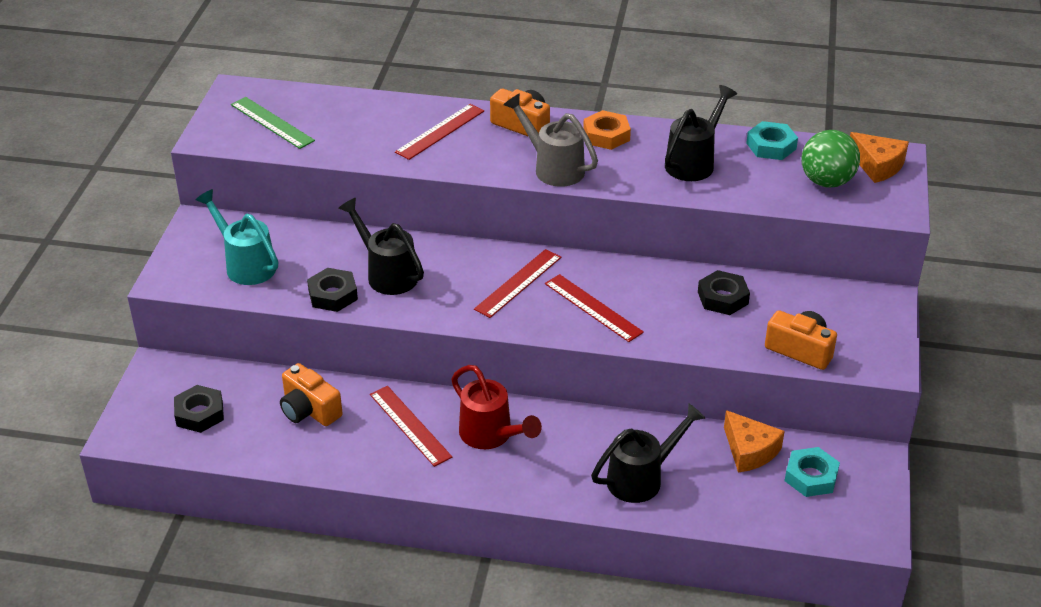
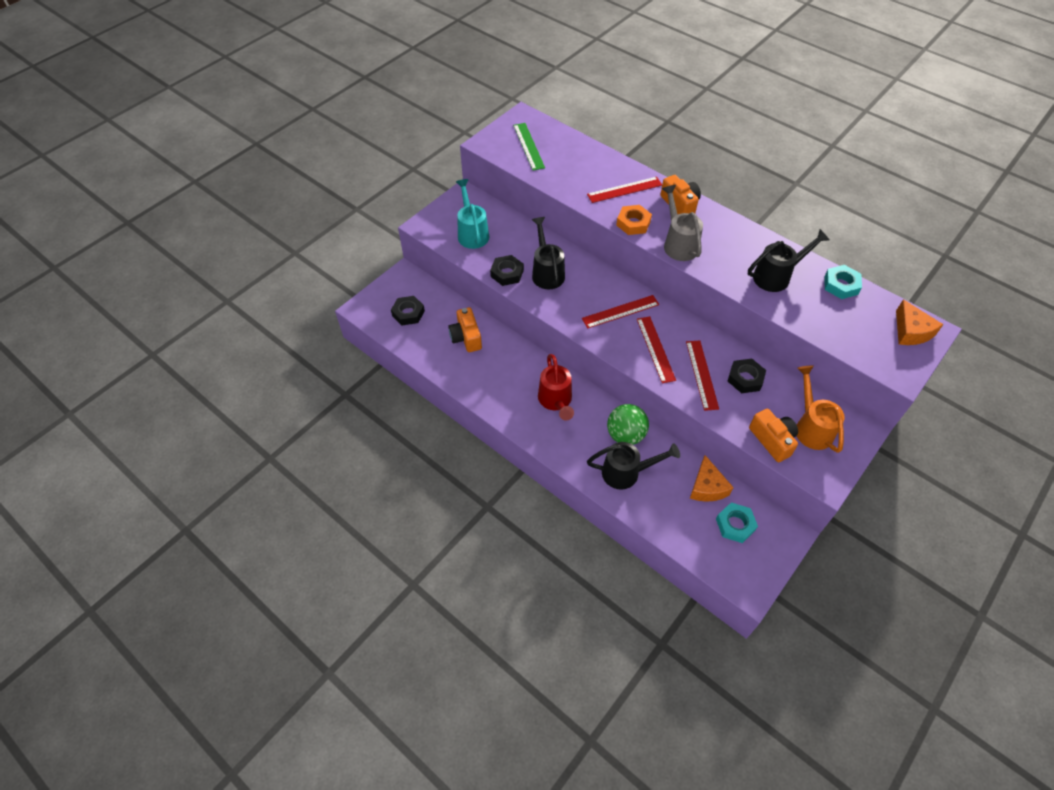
camera: 30 degrees right, 15 degrees up
(410, 425) = (514, 373): red ruler -> red ruler (701, 374)
(606, 135) = (730, 233): orange nut -> orange nut (633, 223)
(826, 181) = (862, 329): green ball -> green ball (625, 435)
(833, 318) = (811, 427): none -> orange watering can

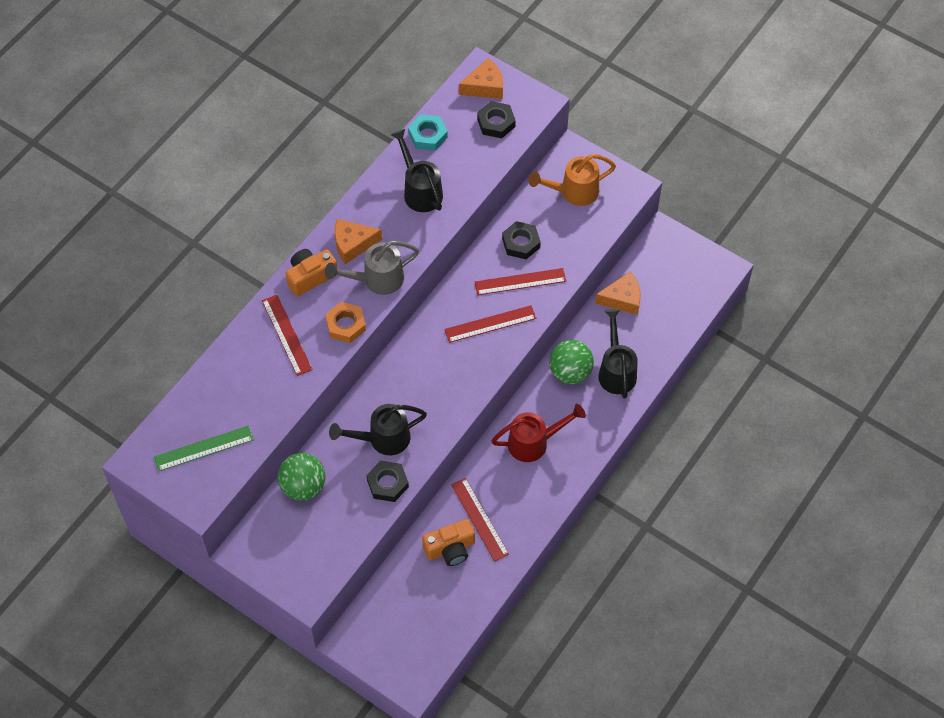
camera: 95 degrees left, 5 degrees up
(408, 313) = (416, 624): black nut -> black nut (496, 123)
(472, 233) = (318, 532): turquoise watering can -> none
(511, 226) = (303, 486): none -> green ball
(620, 311) = (439, 358): red ruler -> red ruler (479, 519)
(714, 230) = (352, 244): none -> orange cheese
(735, 525) = (660, 277): turquoise nut -> none
(772, 440) = (593, 225): orange camera -> none

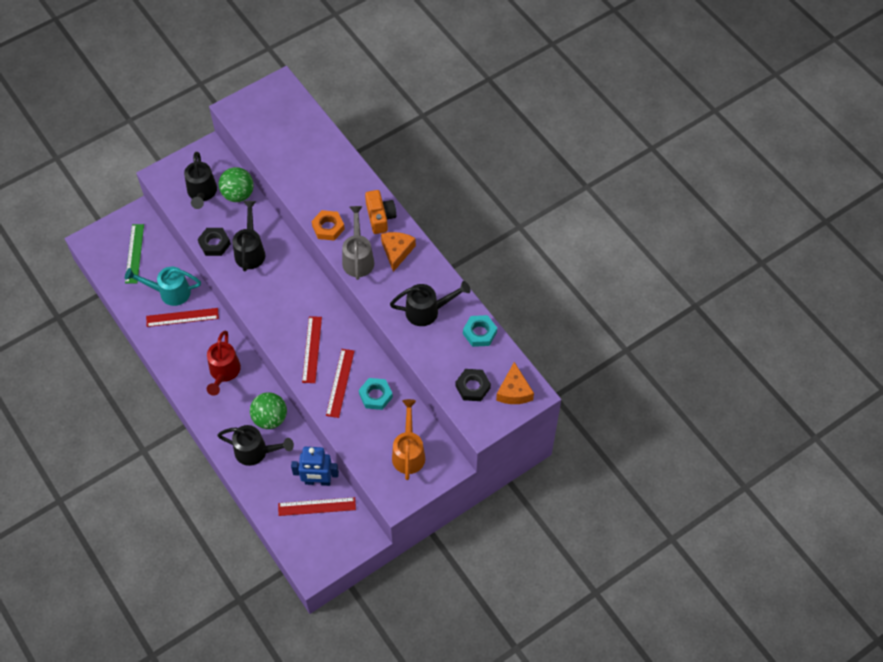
camera: 110 degrees right, 0 degrees up
(204, 448) = (271, 121): green ruler -> green ruler (134, 253)
(286, 335) = (337, 190): red ruler -> red ruler (317, 506)
(316, 530) = (202, 193): none -> black watering can
(450, 548) = (170, 292): orange camera -> turquoise watering can
(521, 243) = (375, 395): black nut -> turquoise nut
(622, 299) = (318, 481): orange cheese -> blue robot

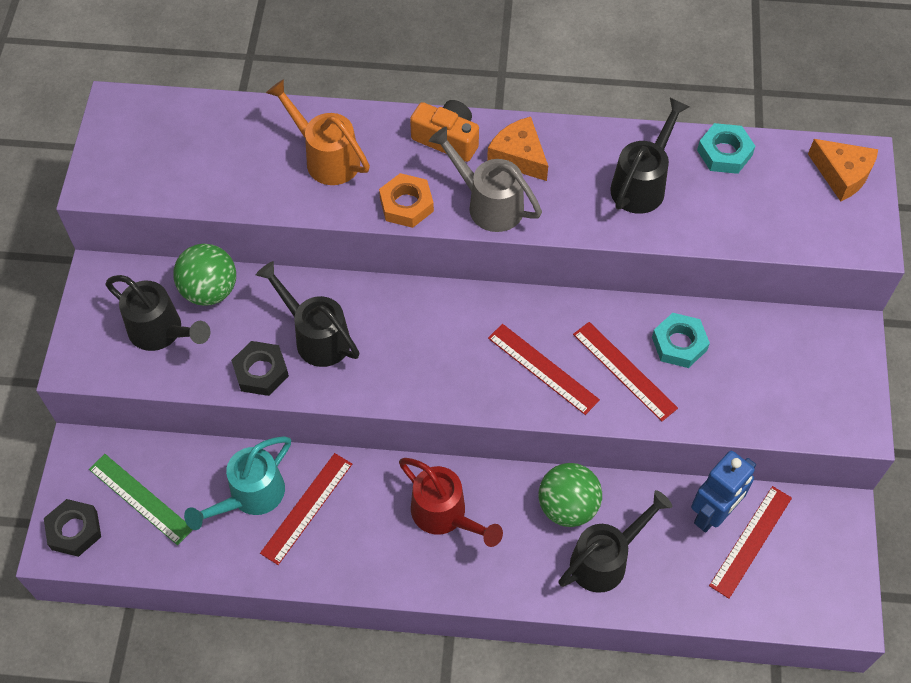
camera: 50 degrees left, 0 degrees up
(408, 453) = (797, 364): orange watering can -> orange watering can (326, 158)
(473, 387) = (800, 212): black nut -> black nut (74, 530)

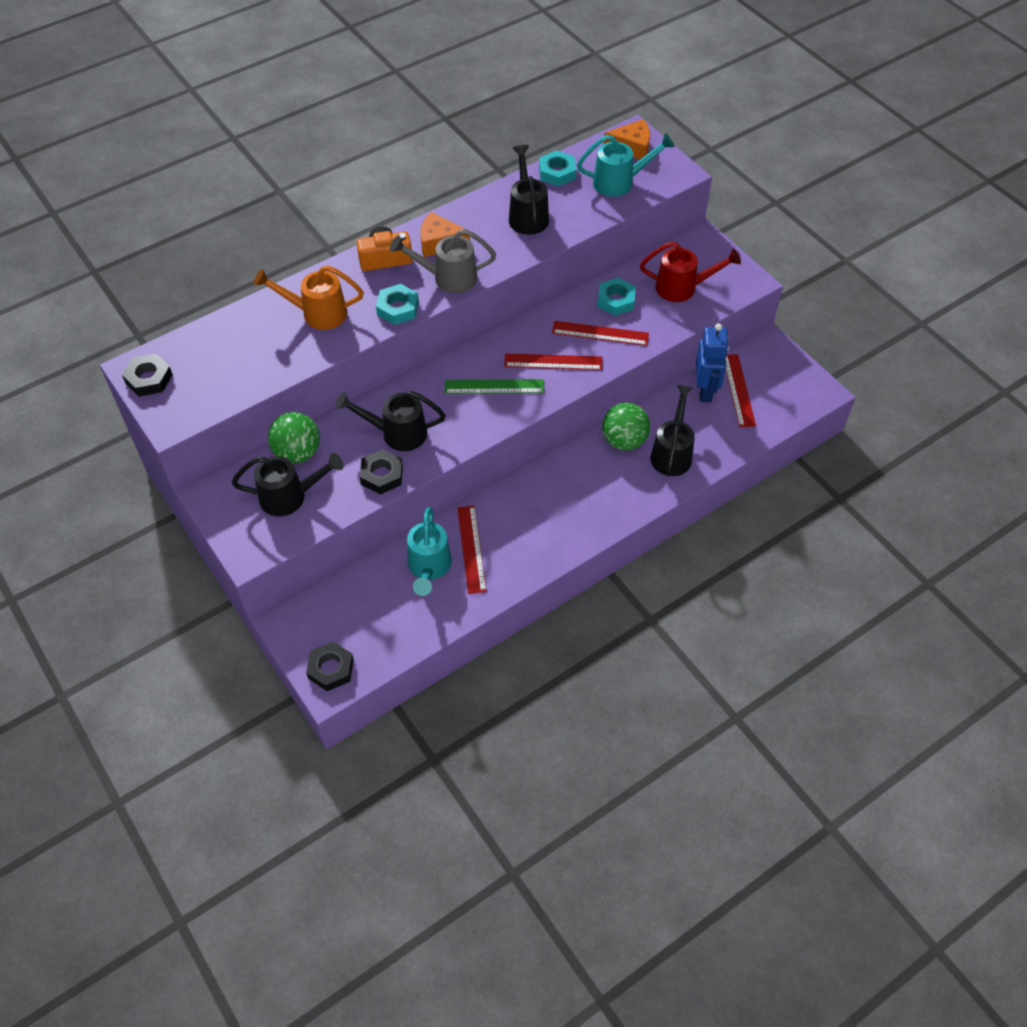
camera: 40 degrees left, 5 degrees down
(118, 125) = (149, 379): none -> black nut
(140, 499) = (357, 620): green ruler -> green ruler (494, 387)
(406, 204) = (398, 308): orange nut -> turquoise nut
(444, 515) = (558, 494): red watering can -> red watering can (682, 288)
(784, 209) = (619, 182): none -> turquoise watering can

